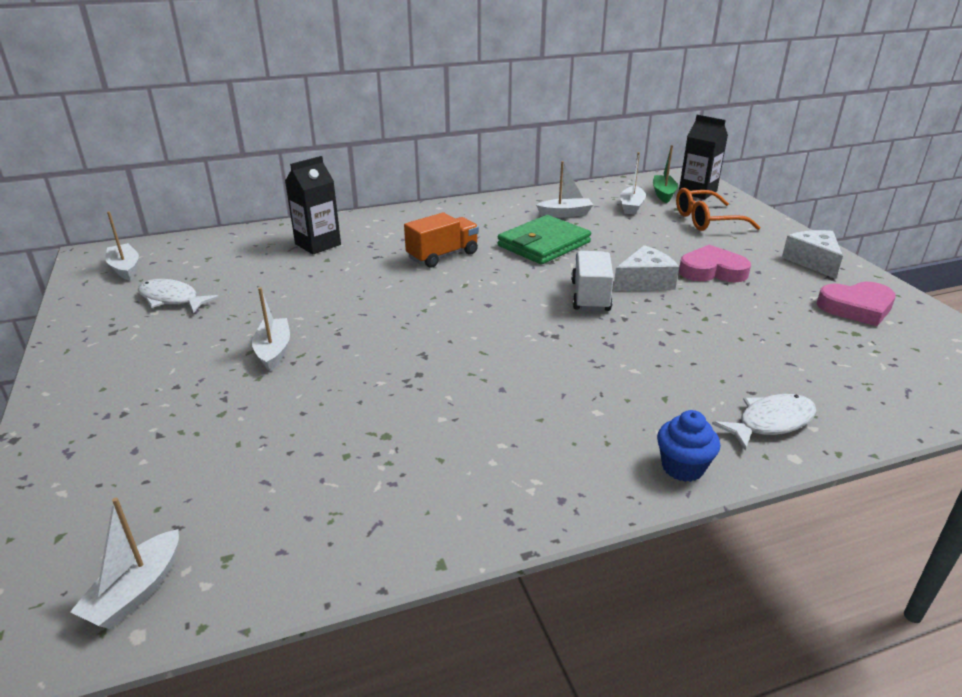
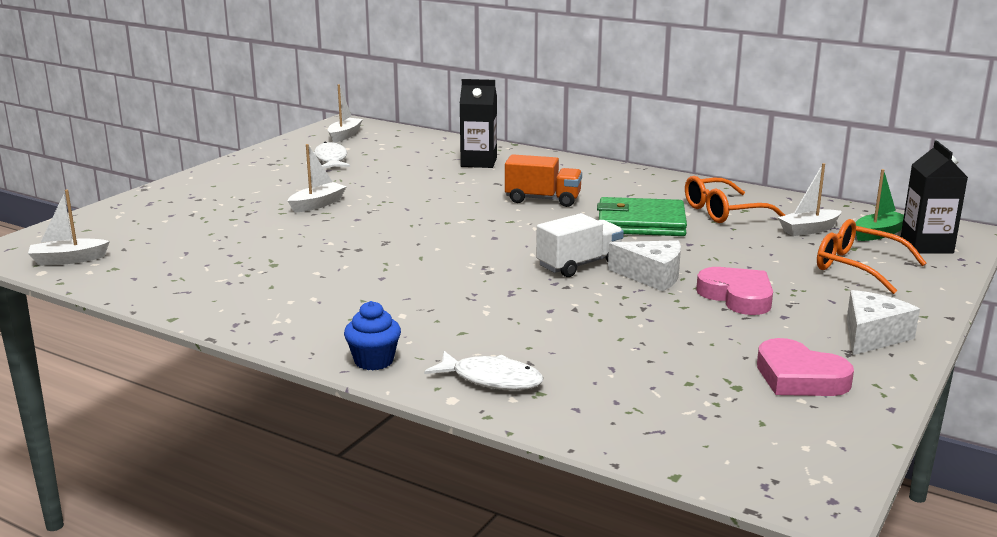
camera: 50 degrees right, 10 degrees down
(565, 214) = (723, 212): white boat -> orange glasses

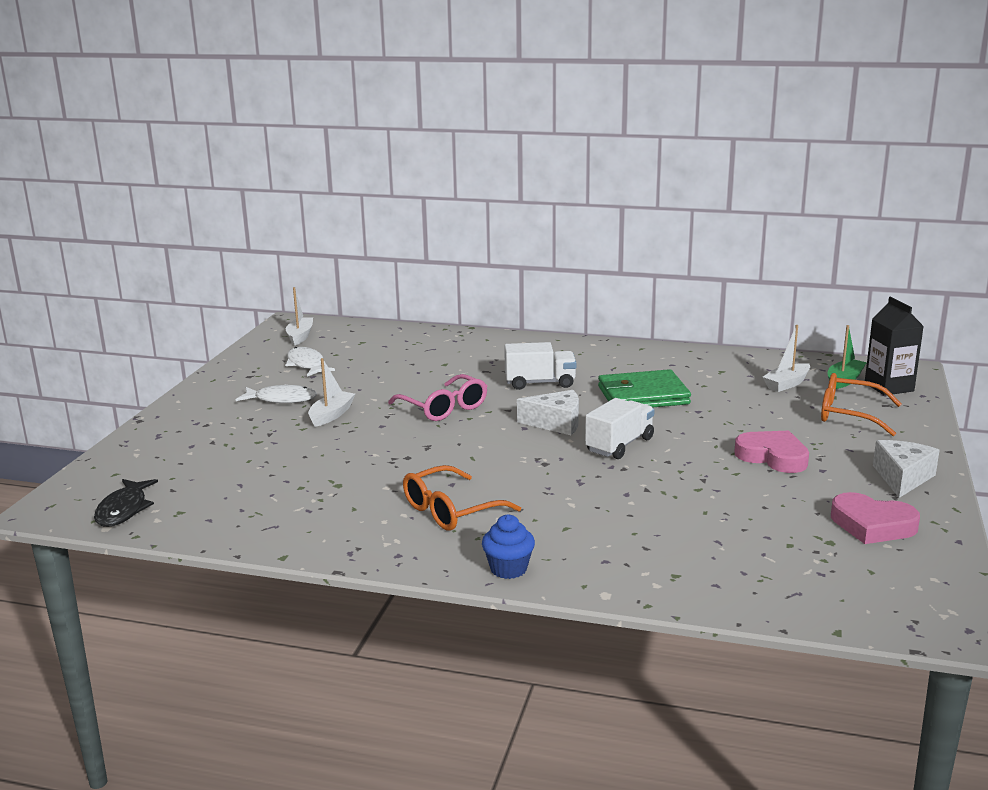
camera: 15 degrees left, 0 degrees up
(68, 260) = (124, 510): white boat -> black fish
(429, 210) = (444, 408): none -> pink glasses
(478, 162) = (452, 351): black carton -> none
(492, 379) = (625, 569): white fish -> white fish (282, 399)
(543, 199) = (540, 383): orange truck -> white truck
(652, 276) = (689, 447): white cheese -> white cheese (556, 423)
(723, 212) = (705, 375): orange glasses -> orange glasses (451, 510)

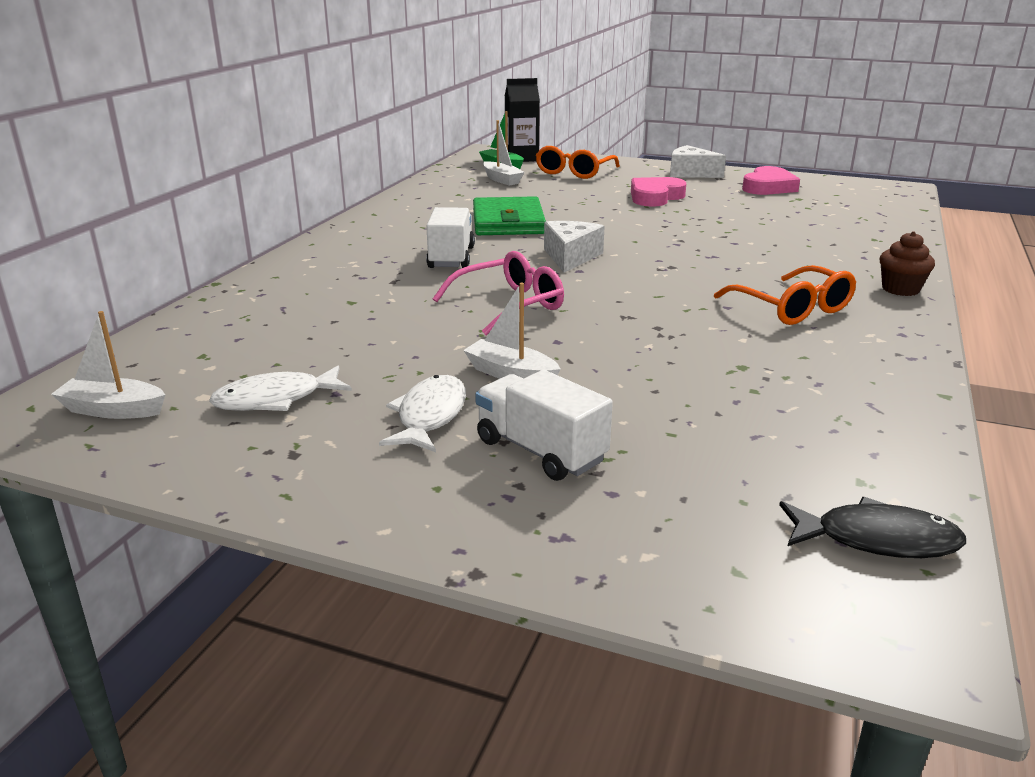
camera: 85 degrees left, 5 degrees up
(508, 569) = (900, 289): blue cupcake -> brown cupcake
(619, 445) = (629, 238): white truck -> white truck (540, 451)

